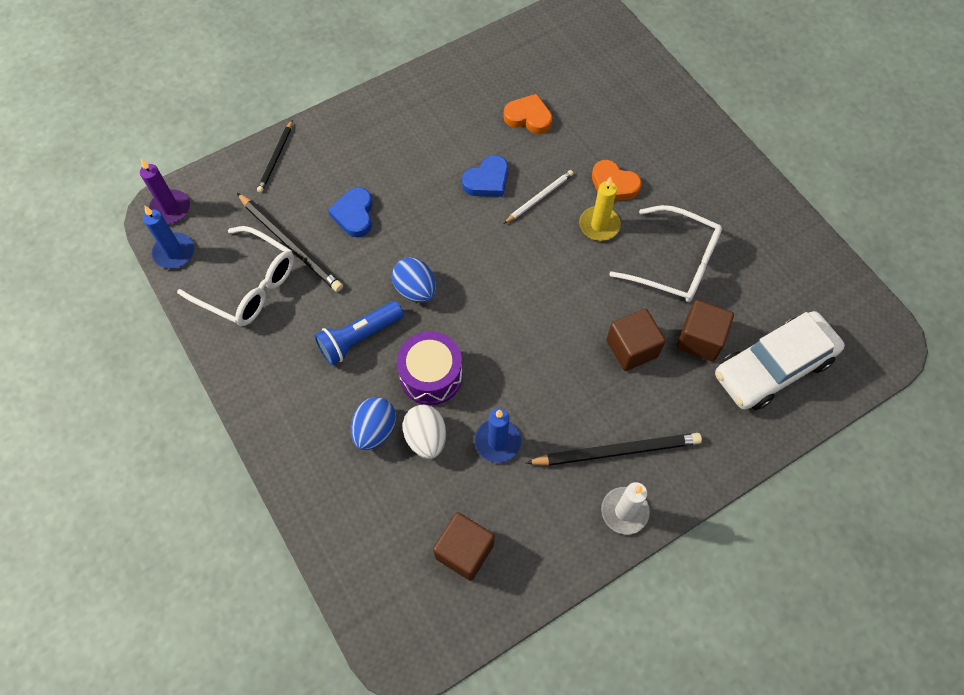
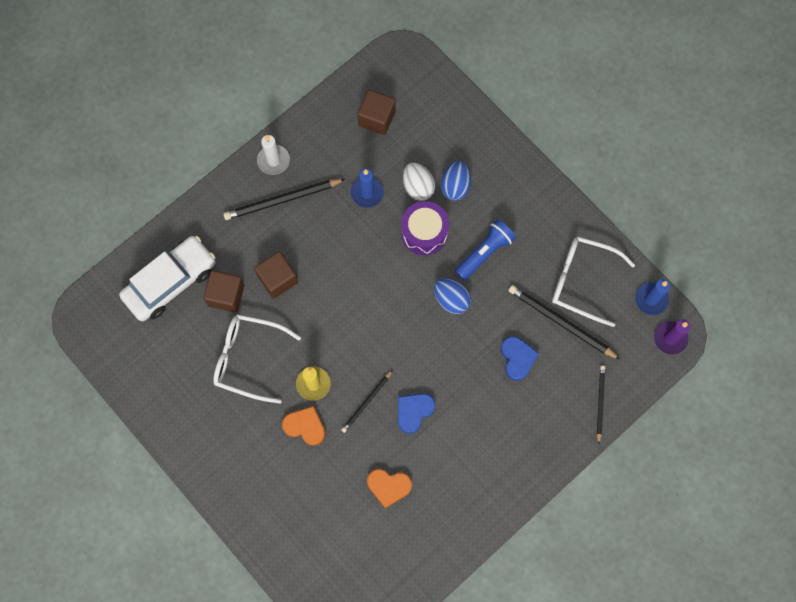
camera: 170 degrees right, 10 degrees up
(539, 198) = (367, 402): white pencil -> black pencil

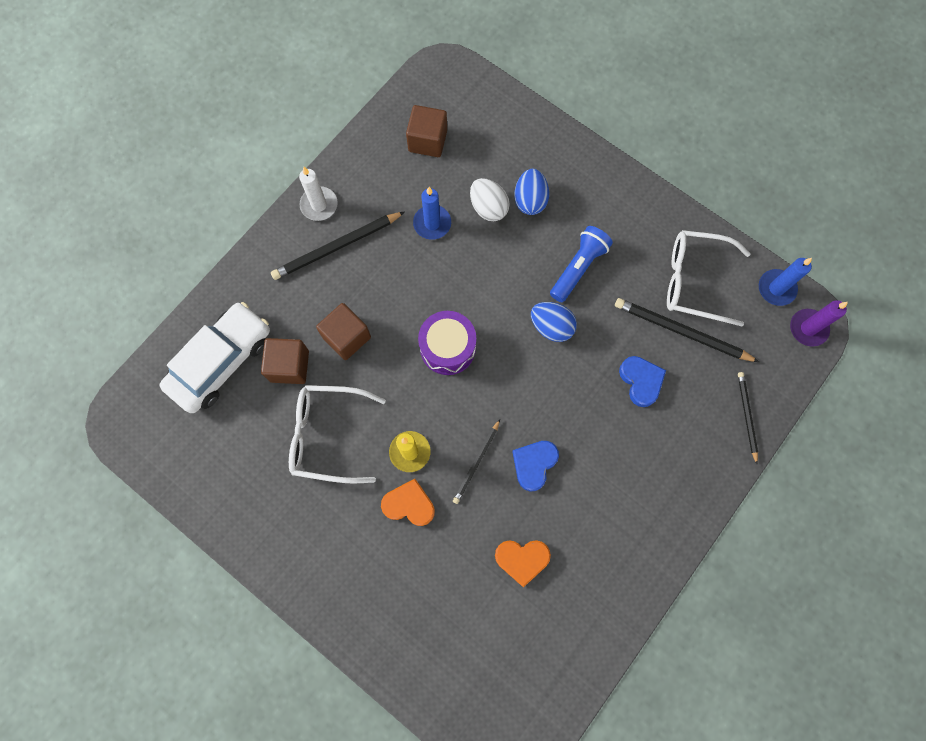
camera: 10 degrees left, 0 degrees up
(424, 232) = (505, 257): purple drum -> purple drum (447, 348)

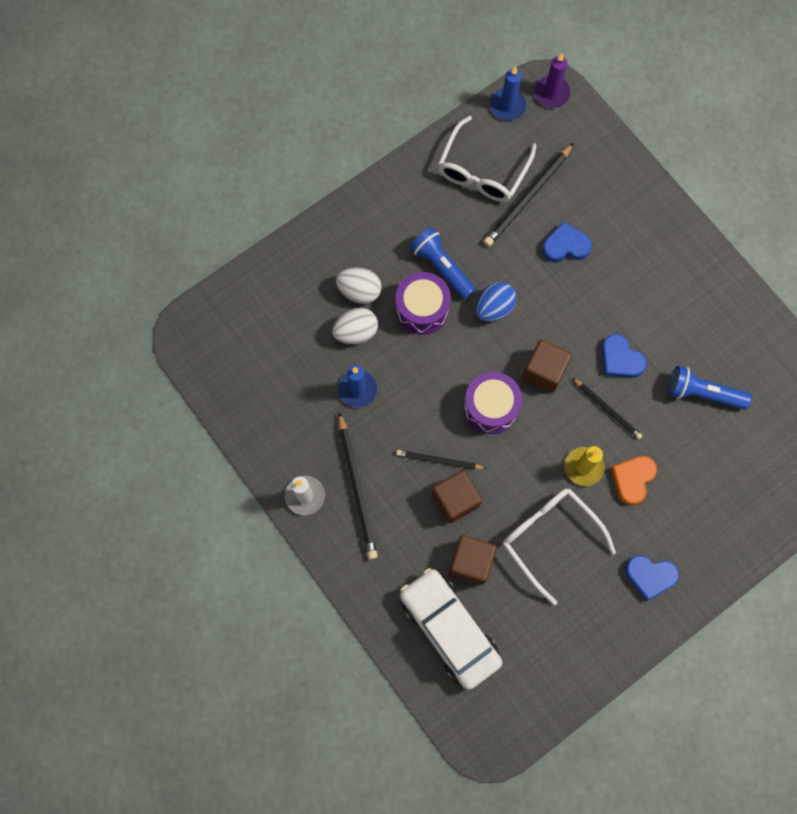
camera: 75 degrees left, 0 degrees up
(312, 543) = (650, 576): none -> blue heart
(329, 435) = (550, 539): white glasses -> white glasses turned 120 degrees clockwise
(427, 141) = (264, 371): brown cube -> brown cube (544, 371)
(522, 559) = (702, 393): orange heart -> blue flashlight
(529, 260) = (422, 309): none -> purple drum
(530, 200) = (359, 291): blue egg -> white egg
(746, 416) = (618, 169): black pencil -> black pencil (439, 460)

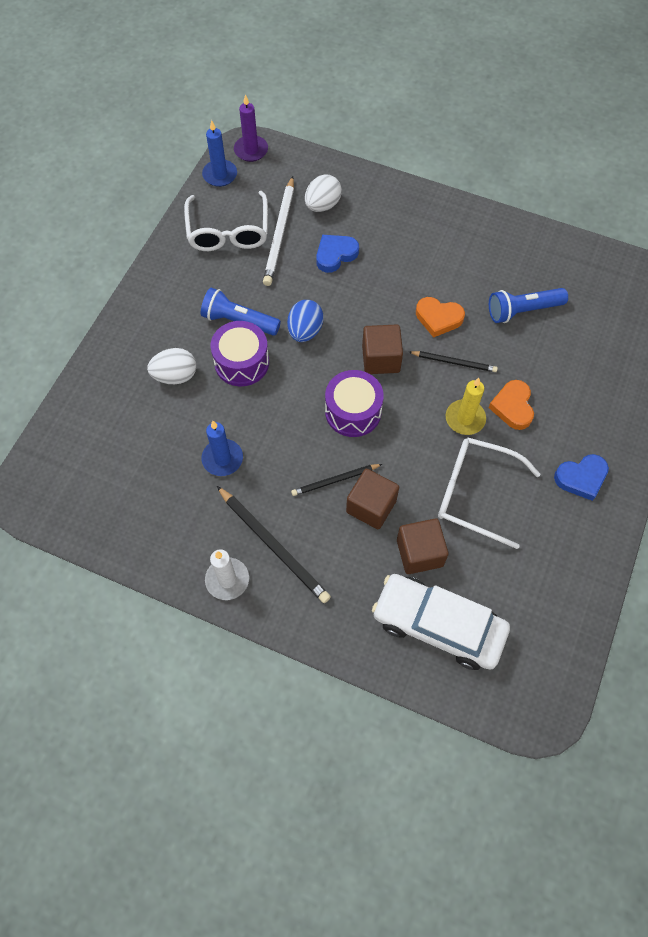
camera: 30 degrees left, 10 degrees down
(356, 332) = (192, 411): white egg -> white egg (322, 205)
(528, 197) = (280, 233): black pencil -> white pencil
(620, 359) = (438, 318): blue heart -> orange heart

